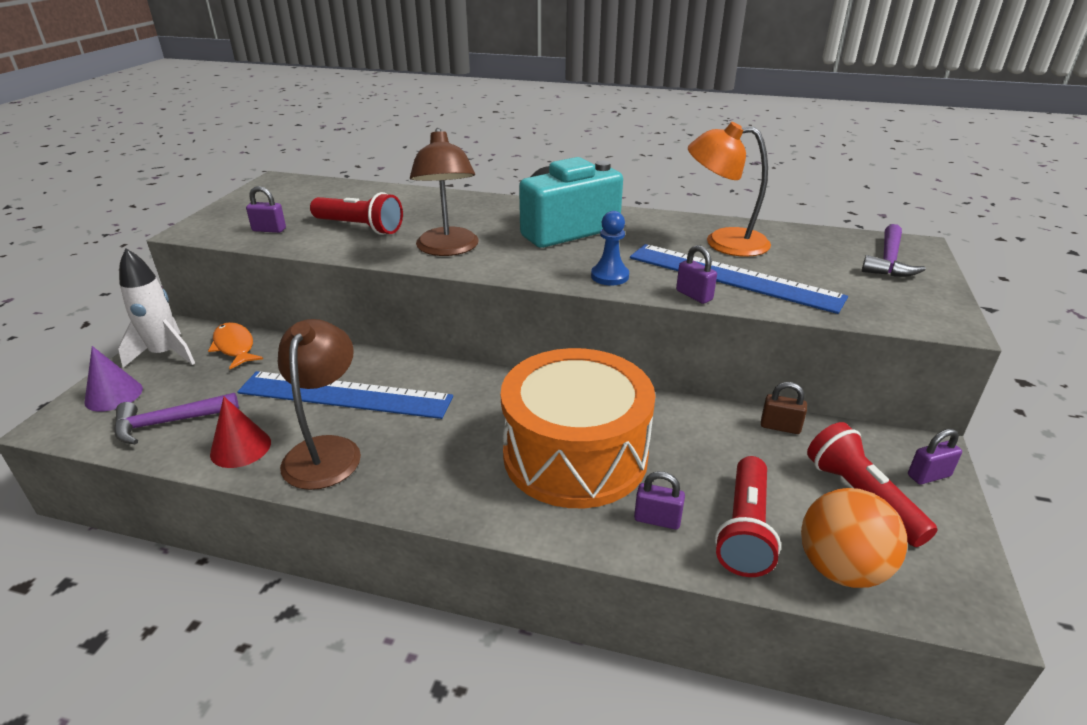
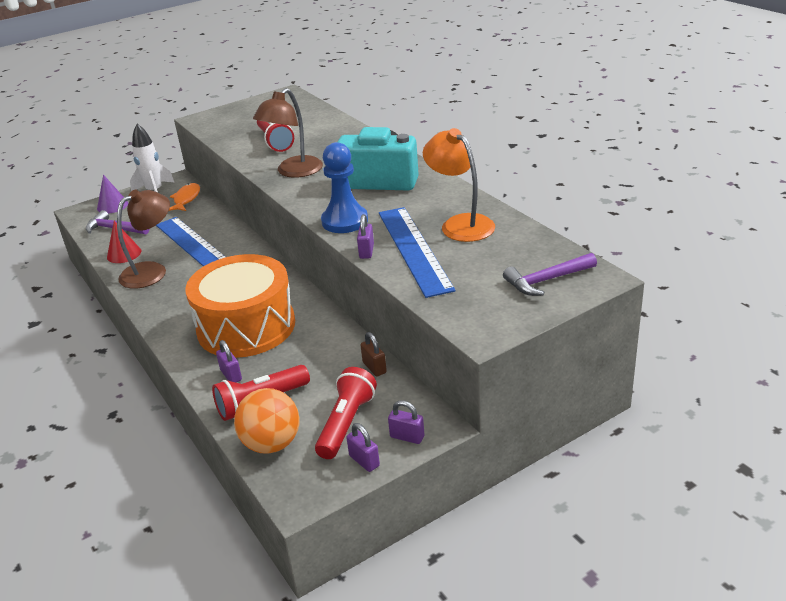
camera: 45 degrees right, 0 degrees up
(269, 230) = (231, 129): purple padlock -> purple padlock (364, 461)
(609, 276) = (345, 221): blue pawn -> blue pawn, size x1.63

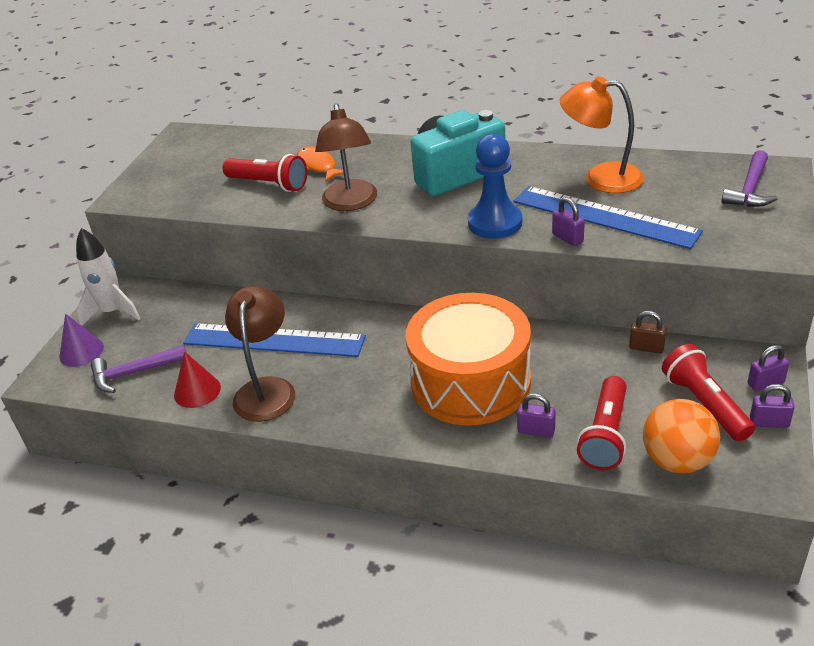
camera: 40 degrees left, 5 degrees up
(186, 199) = (170, 301): orange fish -> orange fish (318, 166)

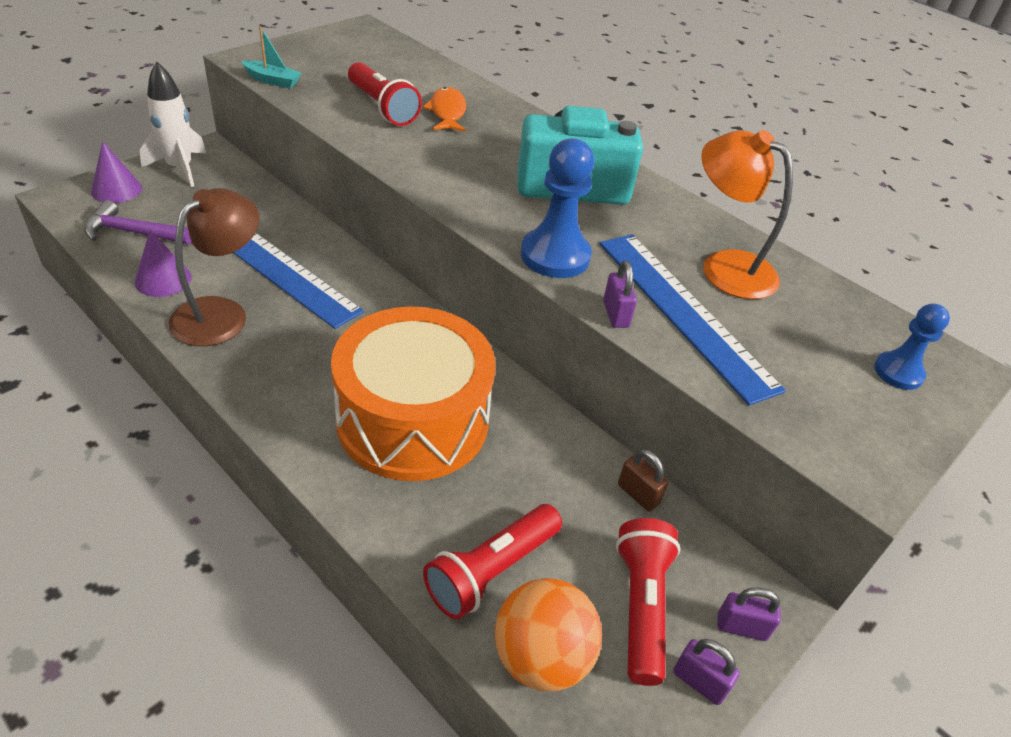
camera: 20 degrees right, 5 degrees up
(164, 204) = (272, 81): none -> turquoise boat
(197, 391) = (163, 279): red cone -> purple cone
(351, 203) = (435, 162): brown lamp -> none
(536, 431) = (422, 517): purple padlock -> none
(750, 189) = (898, 372): purple hammer -> blue pawn

